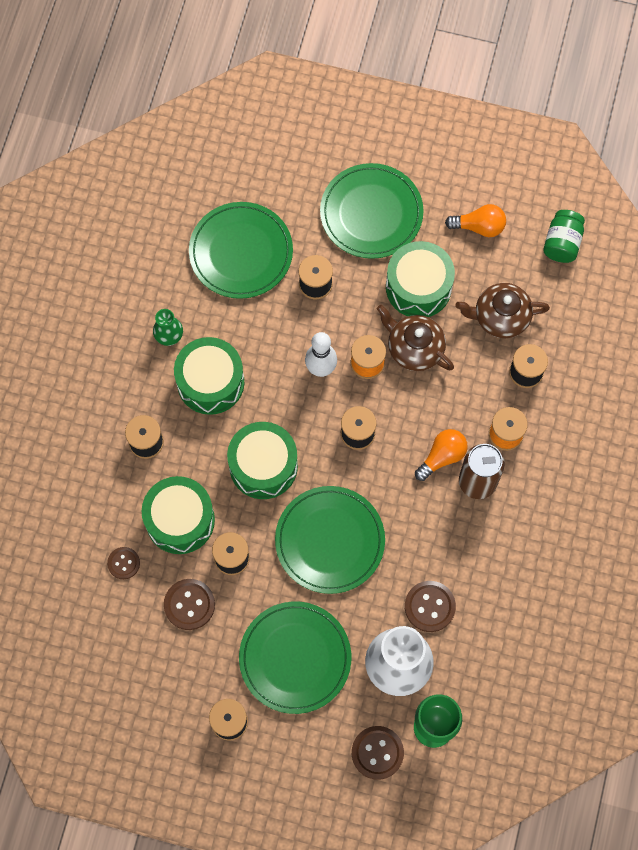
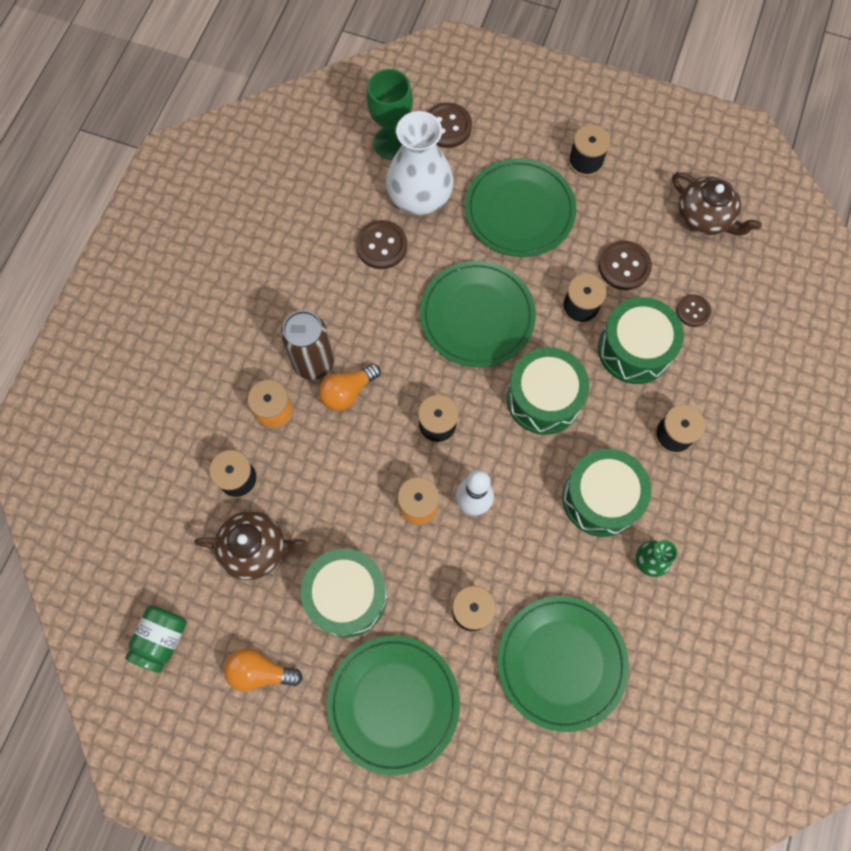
camera: 175 degrees left, 0 degrees up
(414, 348) = (362, 519): brown teapot -> brown teapot (705, 217)

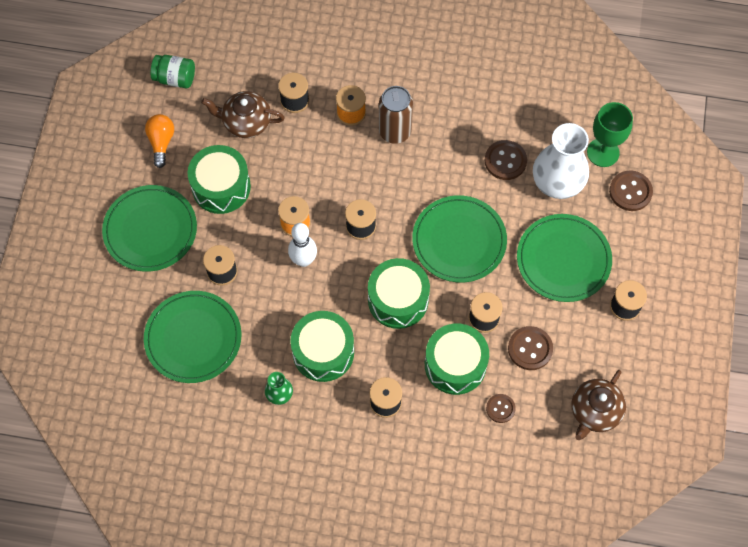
camera: 80 degrees right, 5 degrees down
(255, 549) = (246, 122): brown teapot -> brown teapot turned 105 degrees clockwise
(347, 392) = (375, 159): orange light bulb -> none

